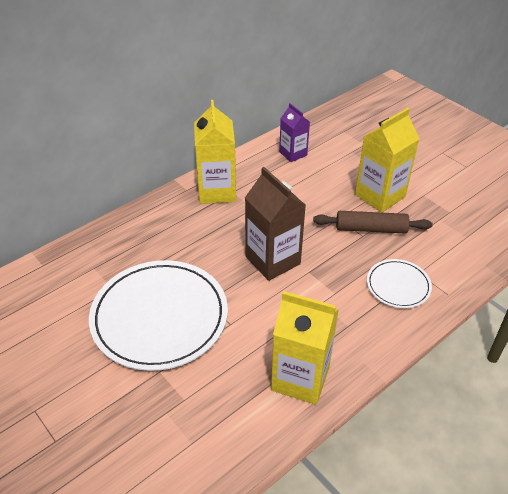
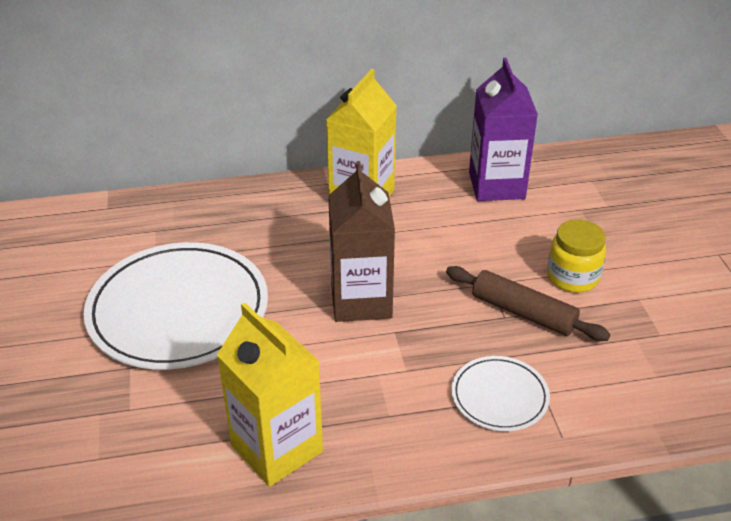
camera: 30 degrees right, 5 degrees down
(293, 153) = (496, 186): purple carton -> purple carton, size x1.66
(380, 196) = (572, 277): yellow carton -> yellow jar

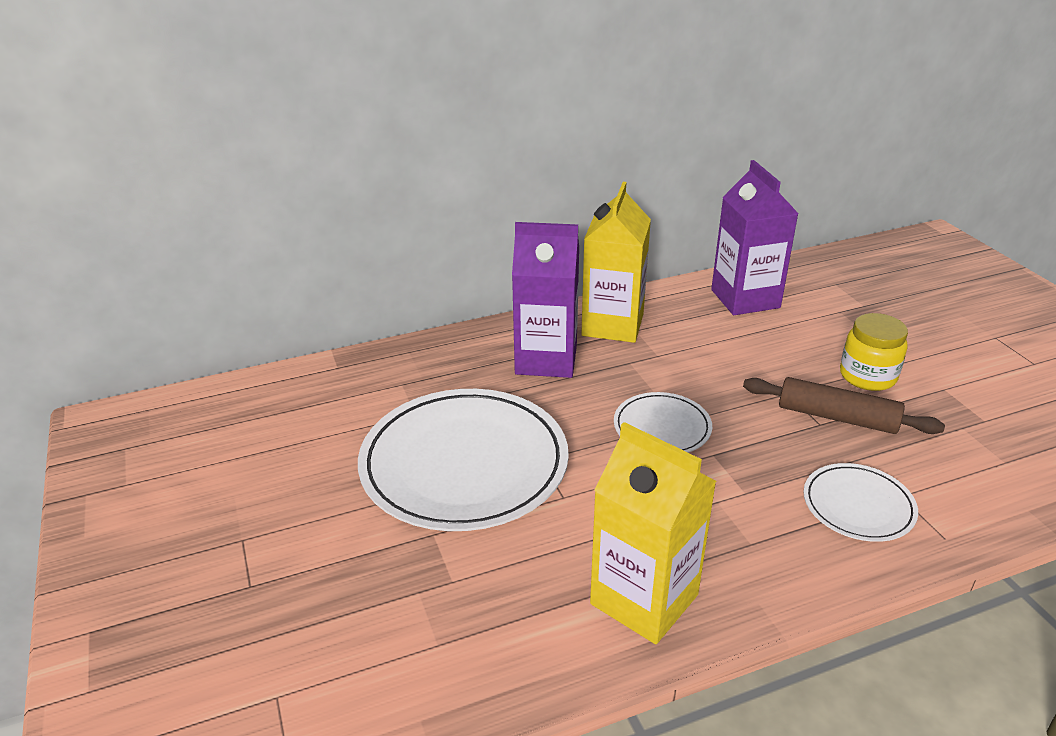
camera: 10 degrees left, 5 degrees down
(288, 223) = (546, 360): none -> purple carton
(361, 301) = (662, 427): brown carton -> white plate

